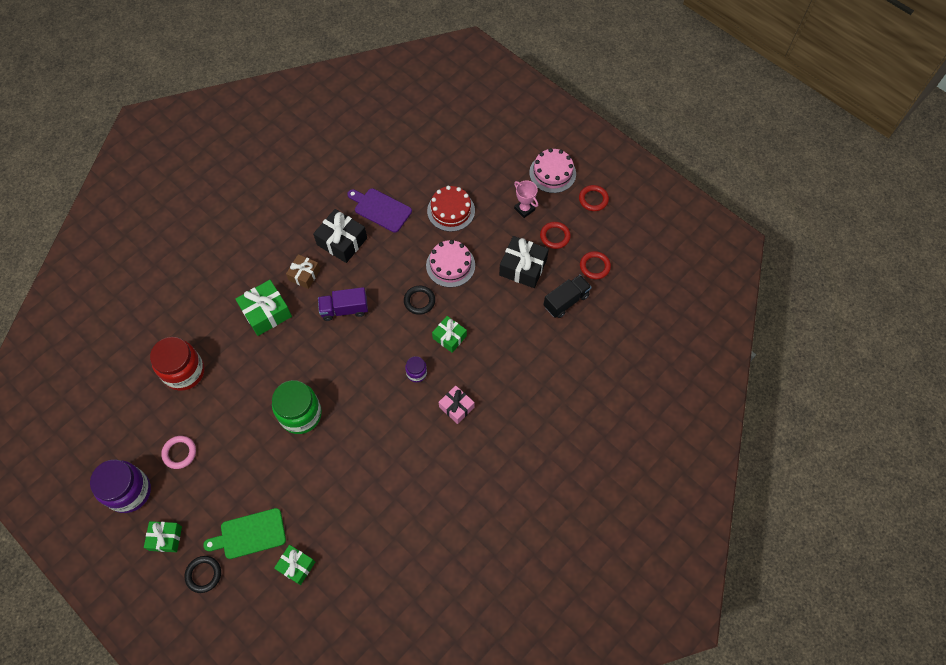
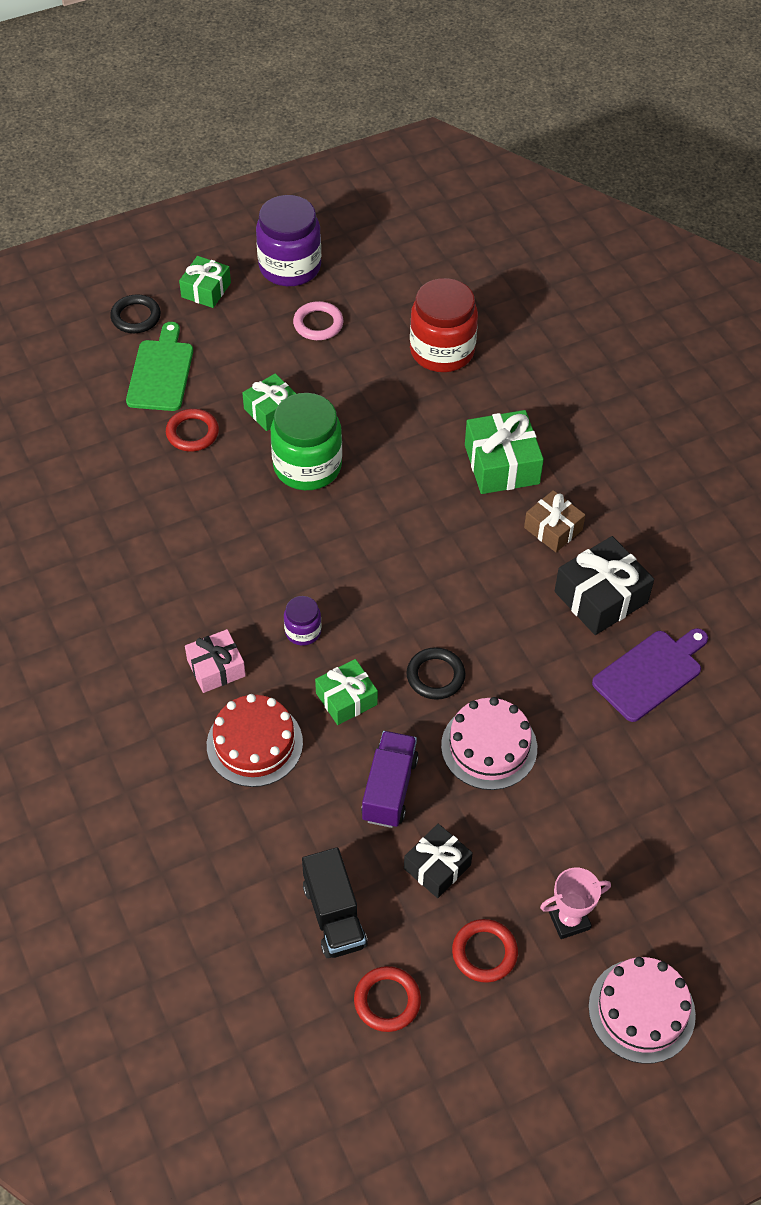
camera: 110 degrees right, 10 degrees down
(296, 566) = (88, 410): green gift -> green gift (271, 410)
(344, 309) = (464, 566): purple truck -> purple truck (389, 789)
(451, 210) = (609, 786): red cake -> red cake (254, 743)
(523, 267) = (437, 867): black gift -> black gift, size x0.64
(593, 199) = (547, 1068): red ring -> red ring (192, 433)

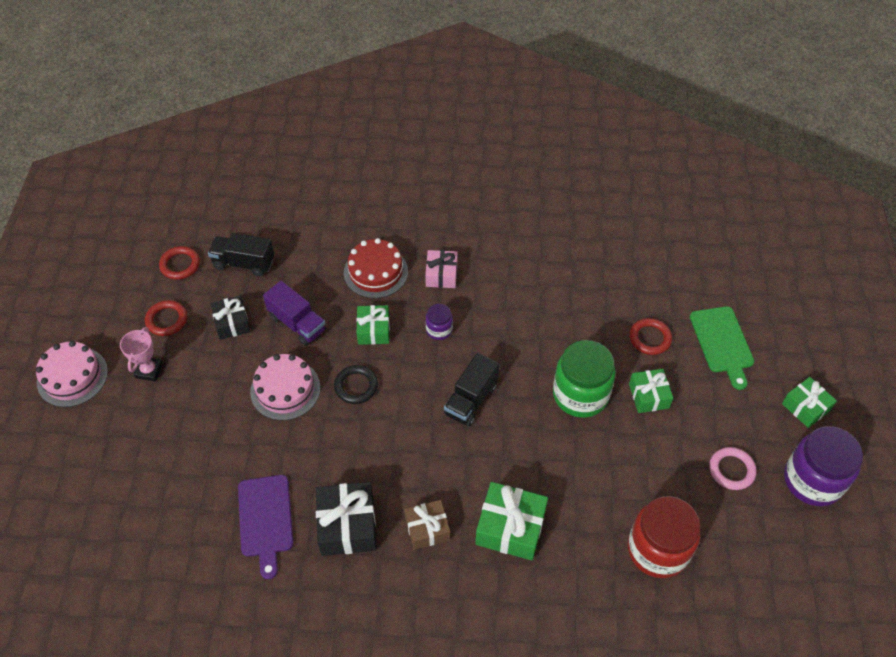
camera: 120 degrees right, 0 degrees up
(136, 317) = (791, 349): black ring -> none
(161, 372) = (722, 343): green cutting board -> green cutting board turned 45 degrees clockwise
(378, 558) = (471, 399): none -> black truck

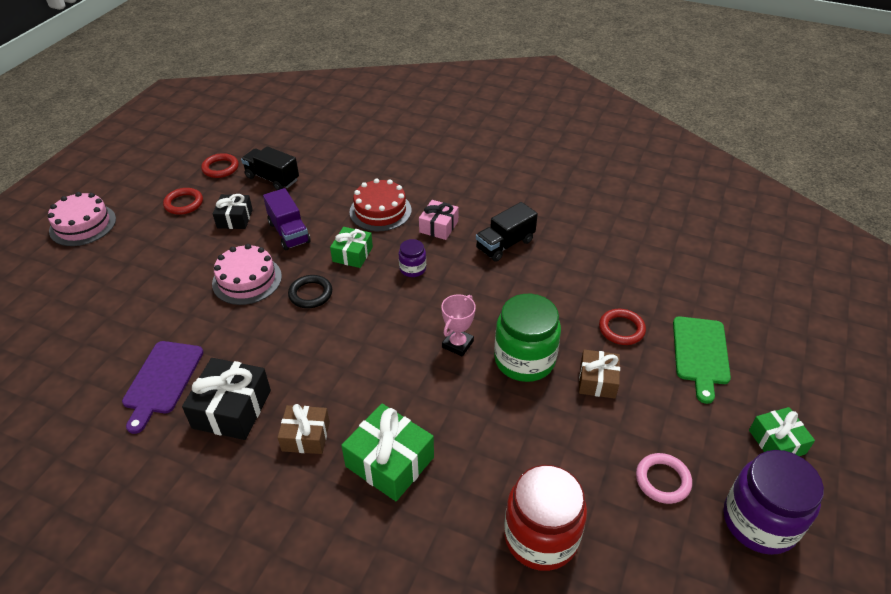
camera: 20 degrees right, 10 degrees down
(149, 370) = (145, 236): pink trophy -> pink trophy (458, 344)
(471, 399) = (412, 334): black truck -> black truck (505, 244)
(648, 396) = (597, 381): green gift -> brown gift

